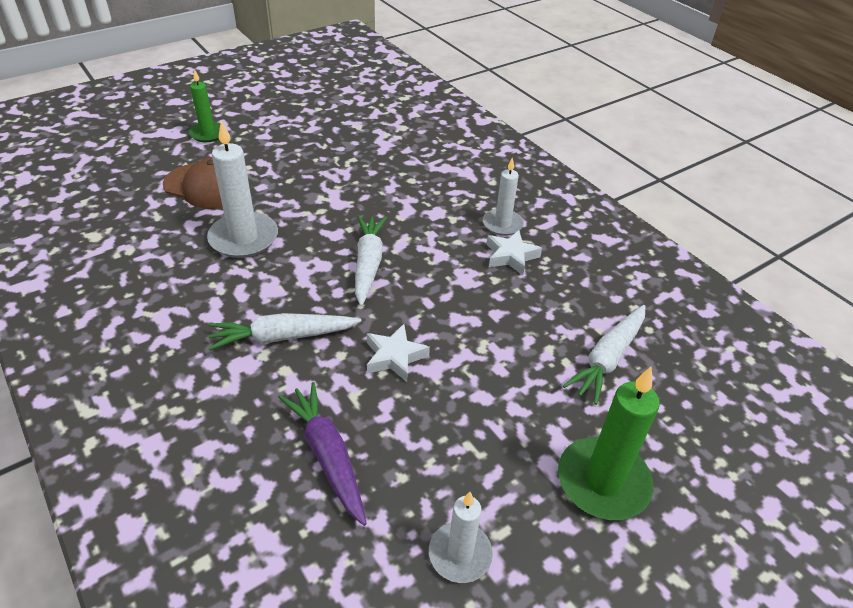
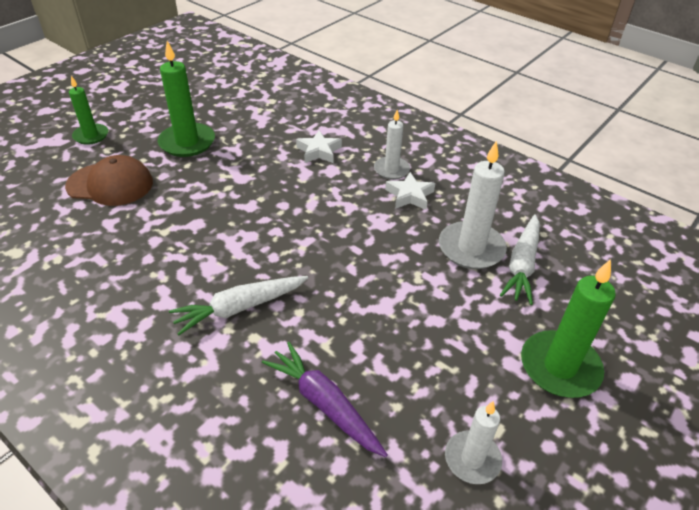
camera: 15 degrees left, 0 degrees up
(244, 238) = (166, 226): white candle -> white candle (471, 248)
(298, 157) = (187, 142): none -> green candle
(368, 264) = (290, 226): white carrot -> none
(394, 357) = (347, 303): white star -> white star (319, 151)

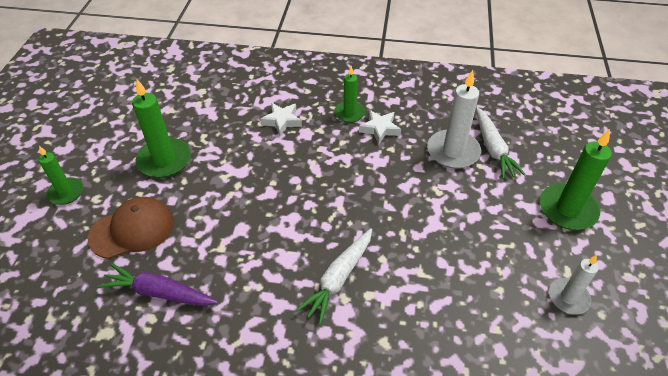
camera: 30 degrees left, 5 degrees up
(324, 404) = (456, 315): purple carrot -> purple carrot (159, 292)
(391, 170) = (349, 113): white candle -> green candle

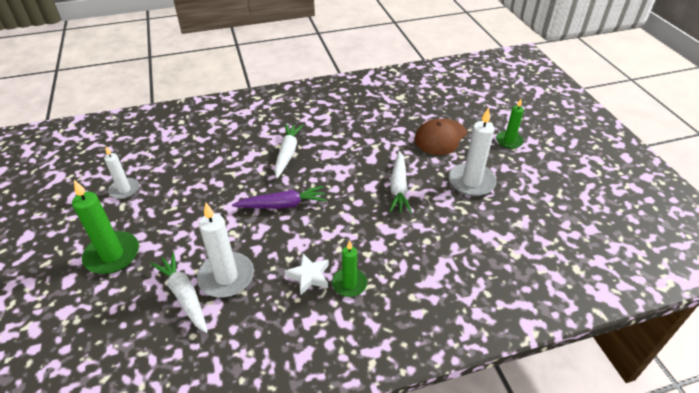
camera: 155 degrees right, 5 degrees down
(159, 292) = (390, 117): purple carrot -> purple carrot (282, 205)
(164, 160) = (471, 182): green candle -> white candle
(241, 180) = (398, 187): none -> white carrot
(282, 121) = (409, 250): white star -> none

